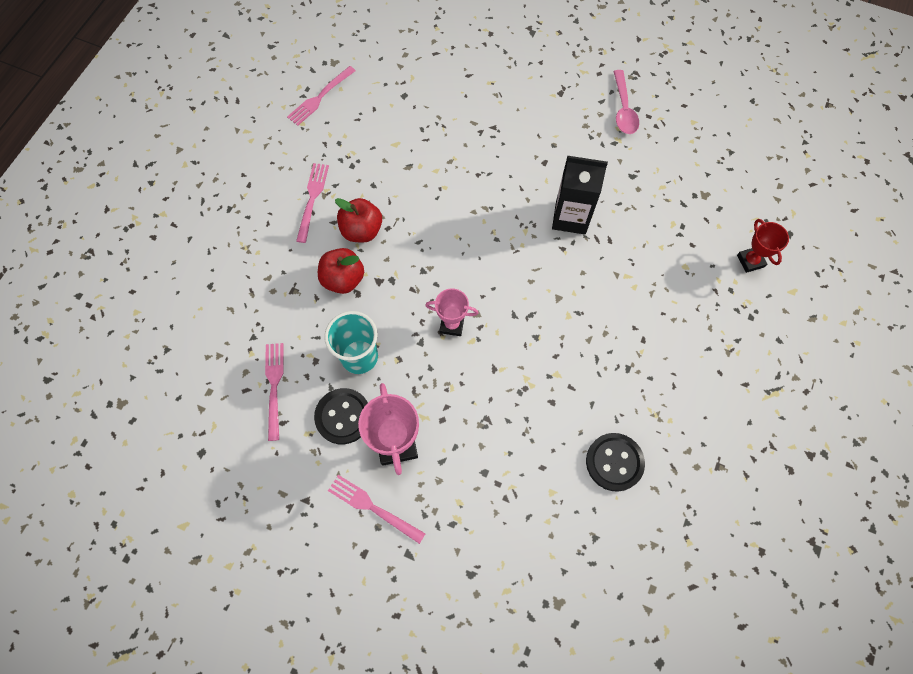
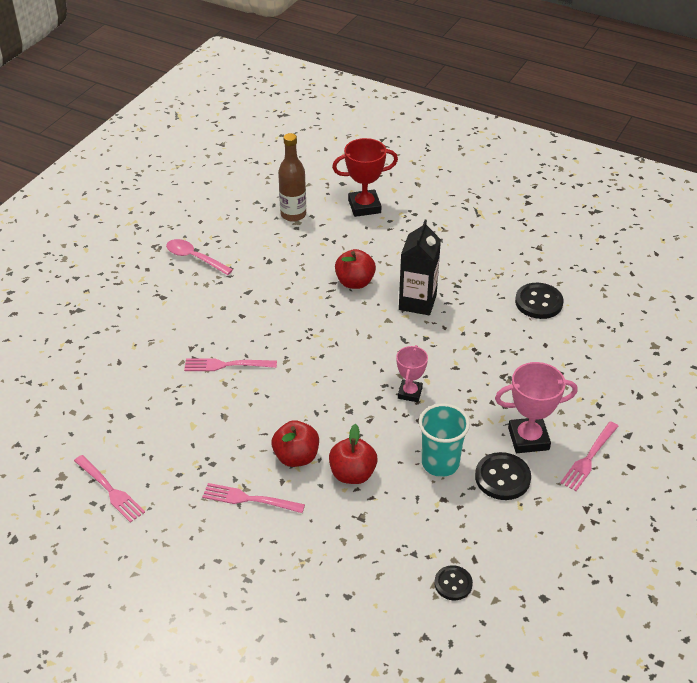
camera: 85 degrees left, 25 degrees down
(219, 371) = (453, 584): none -> black button
(274, 387) = (471, 534): pink fork -> pink fork (226, 365)
(570, 217) = (306, 304): black carton -> black carton (417, 302)
(613, 261) = (355, 282): none -> red apple
(623, 109) = (194, 258): pink spoon -> pink spoon turned 150 degrees counterclockwise
(716, 189) = (293, 215): none -> brown bottle
(750, 261) = (364, 206): red trophy -> red trophy, size x1.58

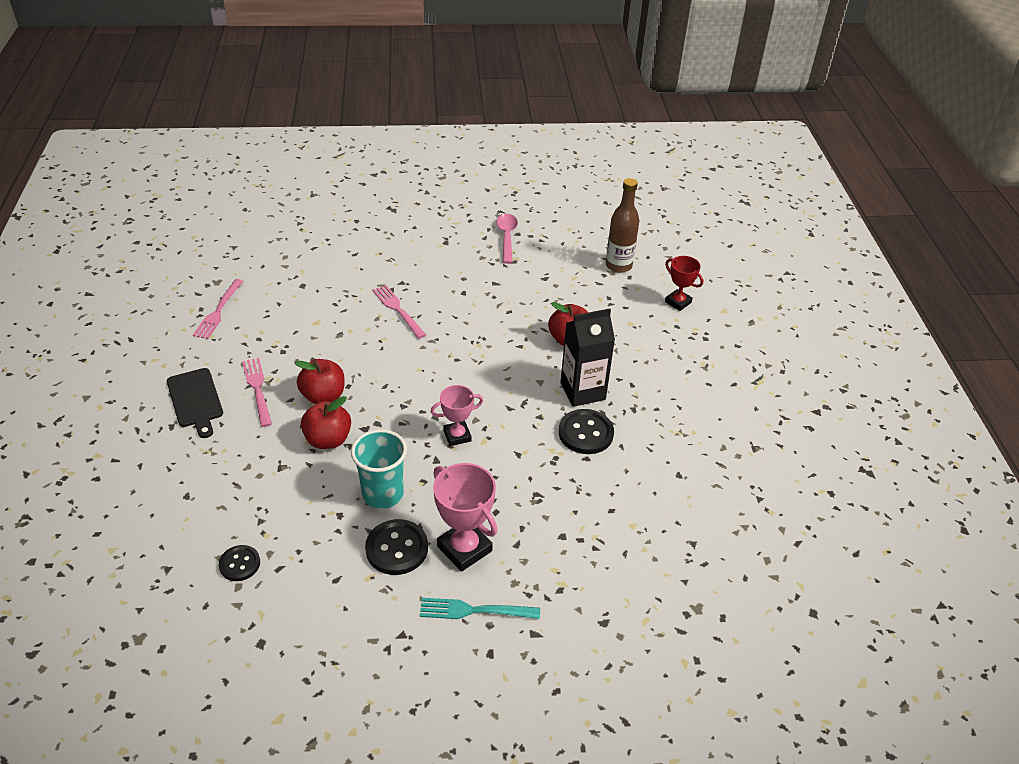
camera: 55 degrees right, 0 degrees up
(227, 550) = (195, 400): none -> black cutting board
(364, 206) = (678, 302): red trophy -> red trophy, size x0.63
(538, 302) = (670, 480): black button -> black button (585, 433)
(589, 458) = (474, 610): pink fork -> turquoise fork

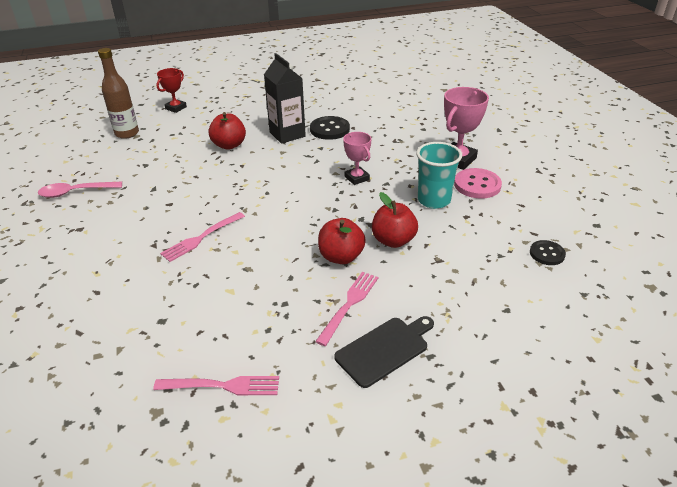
camera: 100 degrees left, 5 degrees down
(257, 389) = (349, 305): pink fork -> pink fork turned 150 degrees clockwise
(397, 548) = (477, 185): black button -> pink button
(474, 610) = (500, 149): turquoise fork -> none

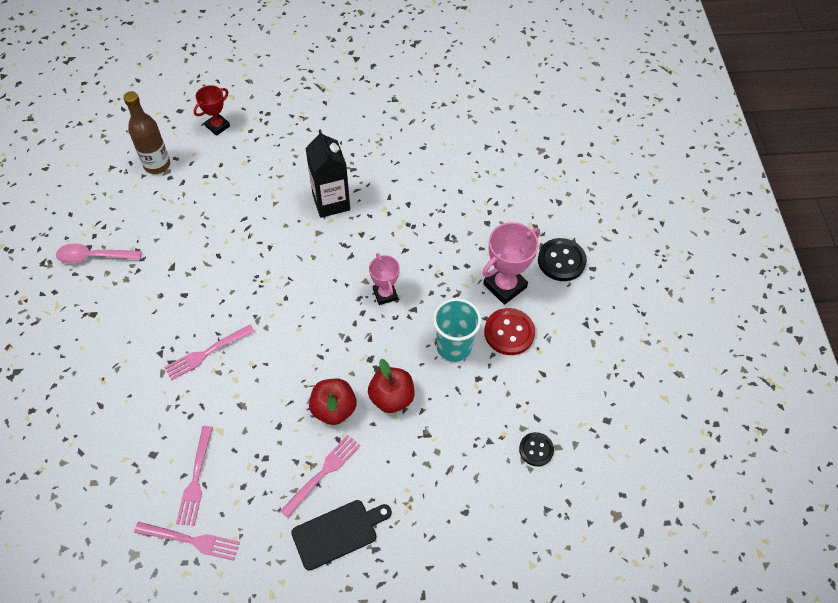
camera: 10 degrees right, 20 degrees up
(214, 332) = (196, 479): none -> pink fork
(229, 145) = (263, 209): red apple -> none
(329, 129) = (381, 202): black button -> black button (561, 261)
(477, 185) = (509, 332): pink button -> red button

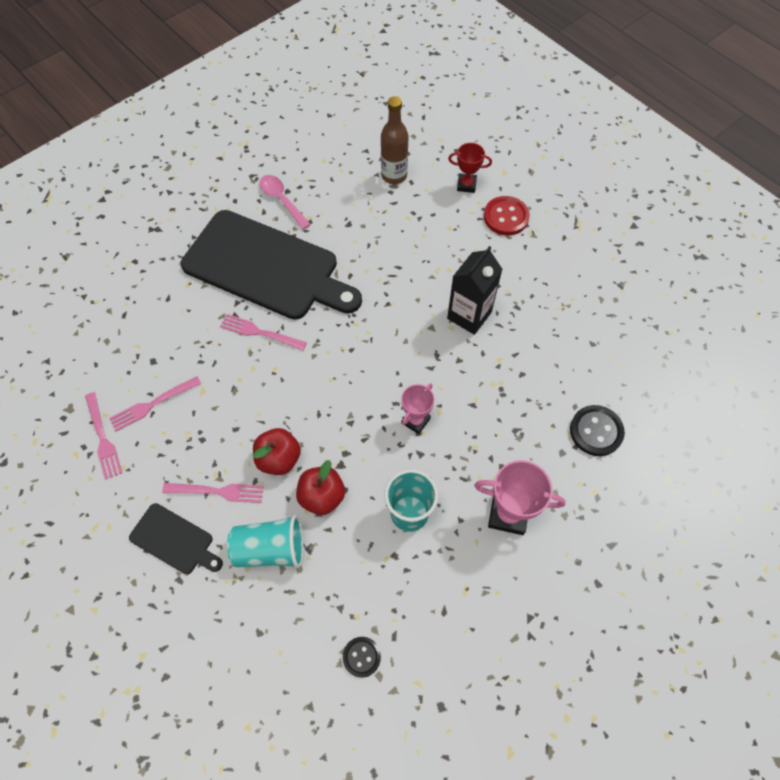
camera: 55 degrees right, 5 degrees up
(149, 309) = (267, 267): none -> black cutting board
(404, 462) = (270, 549): none -> turquoise cup
(509, 332) = (462, 551): red button -> red button (506, 217)
(561, 261) = (580, 548): black button -> black button (596, 431)

